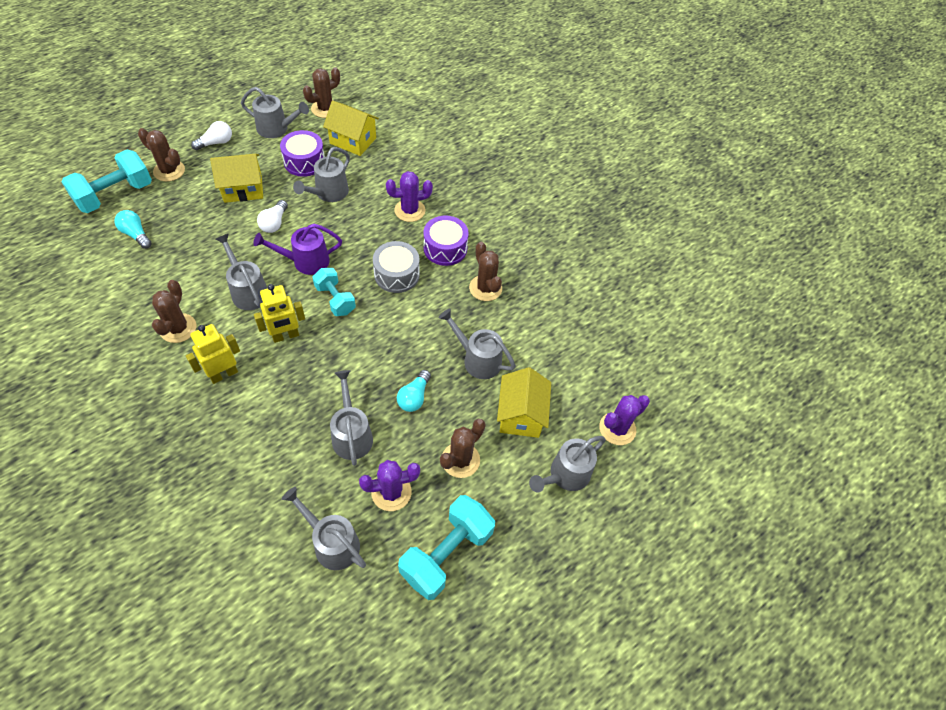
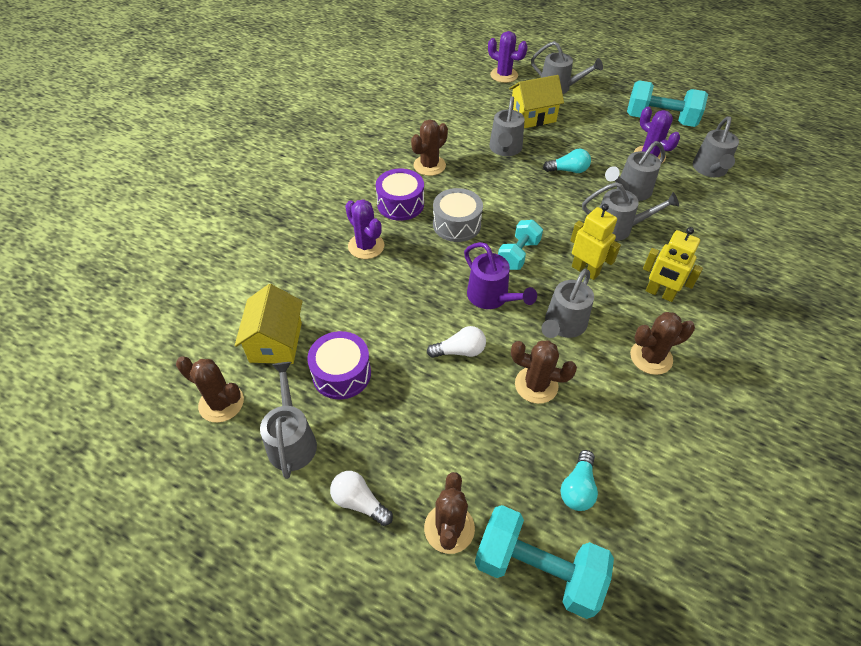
camera: 110 degrees left, 5 degrees down
(243, 189) = (427, 414): yellow house -> none
(328, 193) = (382, 324): grey watering can -> grey watering can (618, 228)
(460, 460) = (594, 133): brown cactus -> brown cactus (536, 385)

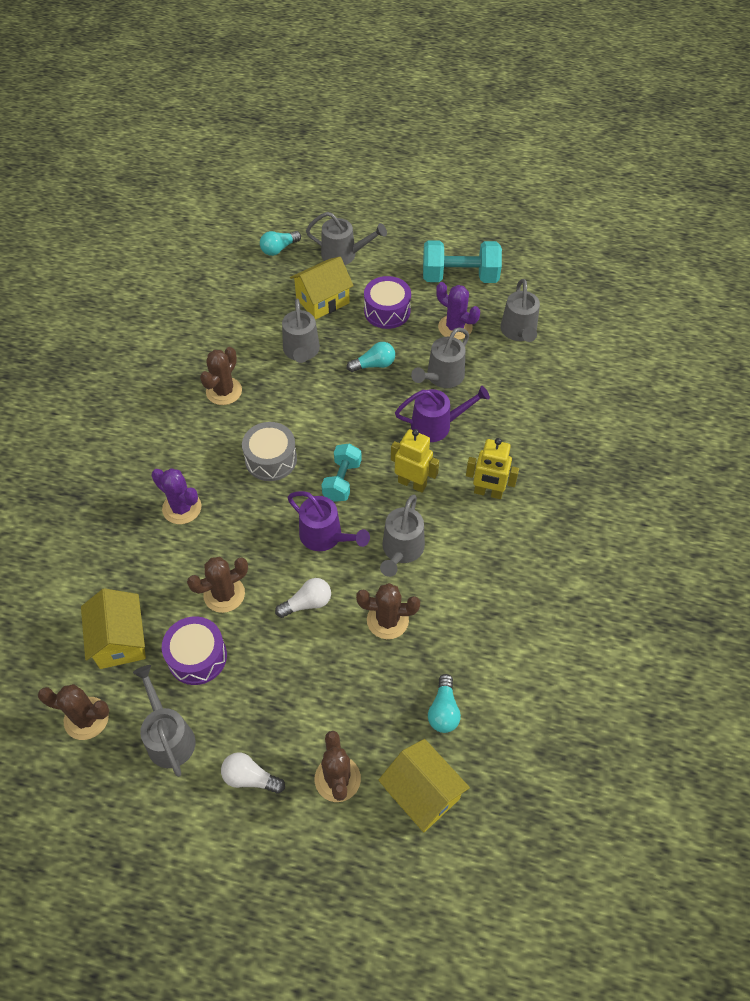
camera: 15 degrees left, 5 degrees up
(400, 204) = (205, 448): purple drum -> purple drum (387, 311)
(504, 75) = (279, 249): purple cactus -> turquoise light bulb
(537, 570) = (422, 793): turquoise dumbbell -> yellow house
(618, 228) = (437, 425): grey watering can -> purple watering can
(651, 357) = (489, 564): brown cactus -> brown cactus (224, 594)

